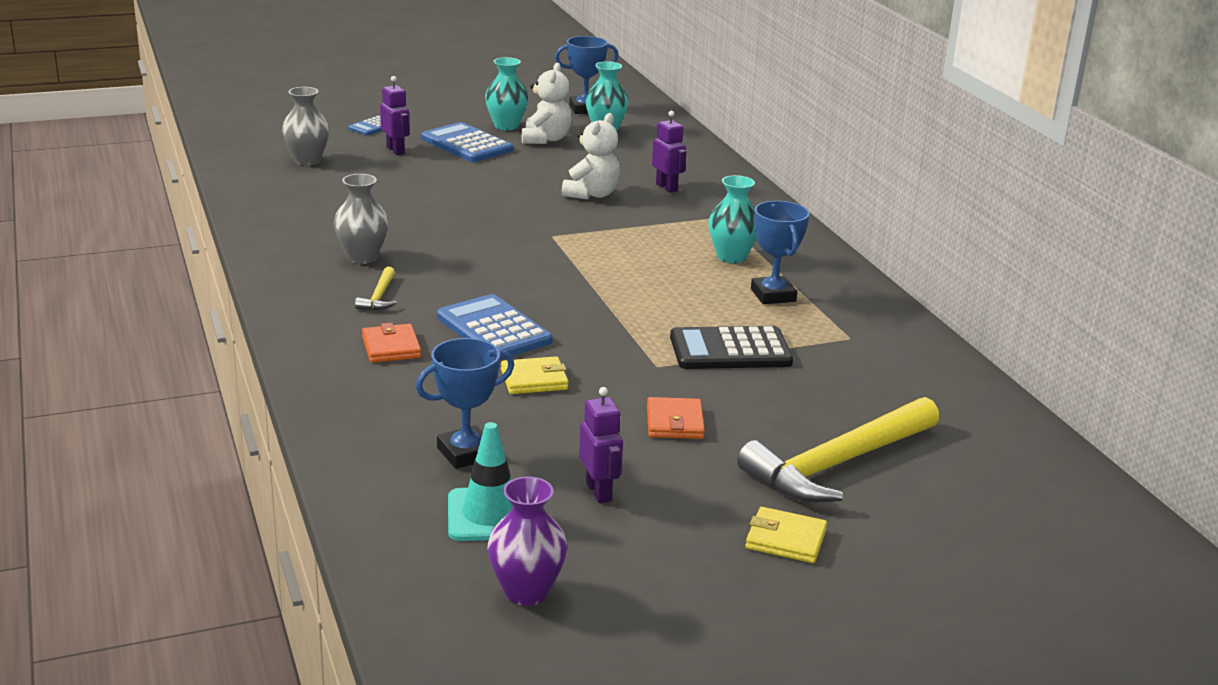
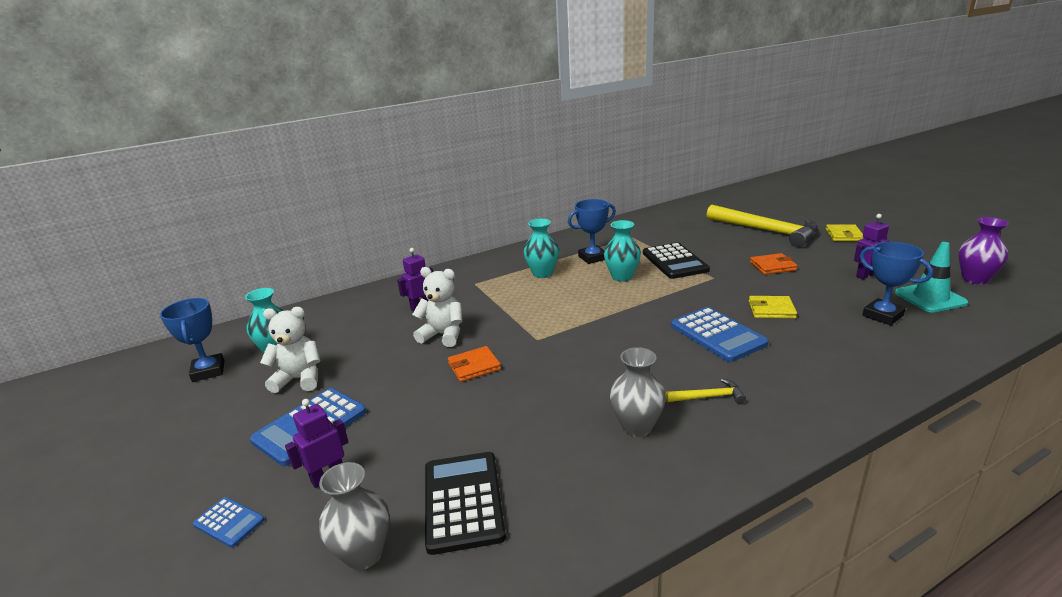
camera: 95 degrees left, 0 degrees up
(329, 188) = (463, 501): none -> black calculator
(391, 347) = (786, 371): orange wallet -> orange wallet (474, 366)
(494, 329) = (717, 335): blue calculator -> blue calculator turned 75 degrees counterclockwise
(506, 126) = (252, 410): turquoise vase -> turquoise vase (622, 277)
(534, 379) = (771, 310): yellow wallet -> yellow wallet turned 60 degrees counterclockwise

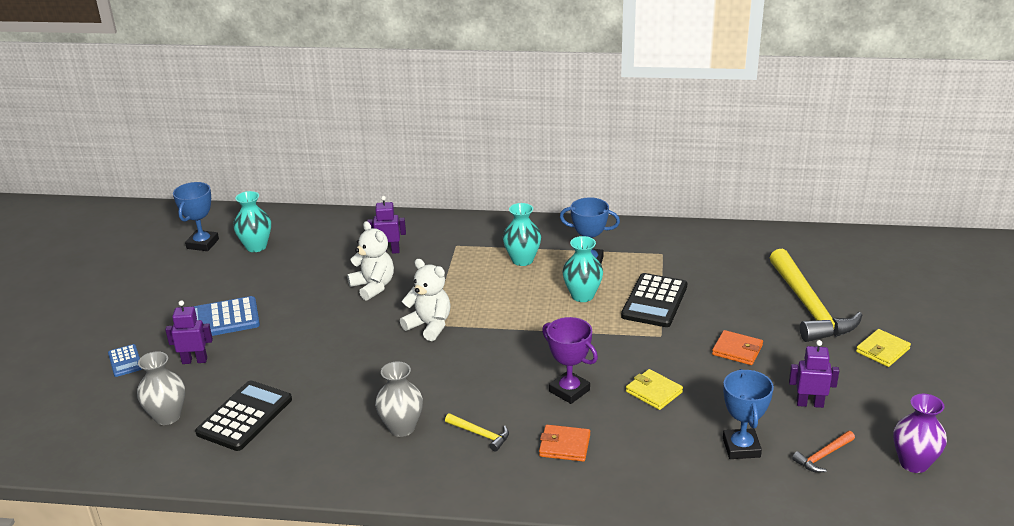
camera: 35 degrees right, 5 degrees up
(299, 379) = (246, 279): white teddy bear -> white teddy bear (429, 326)
(474, 366) = (361, 325): orange wallet -> orange wallet (564, 445)
(717, 335) = (569, 391): blue calculator -> purple trophy
(930, 298) = (823, 456): turquoise traffic cone -> orange hammer

